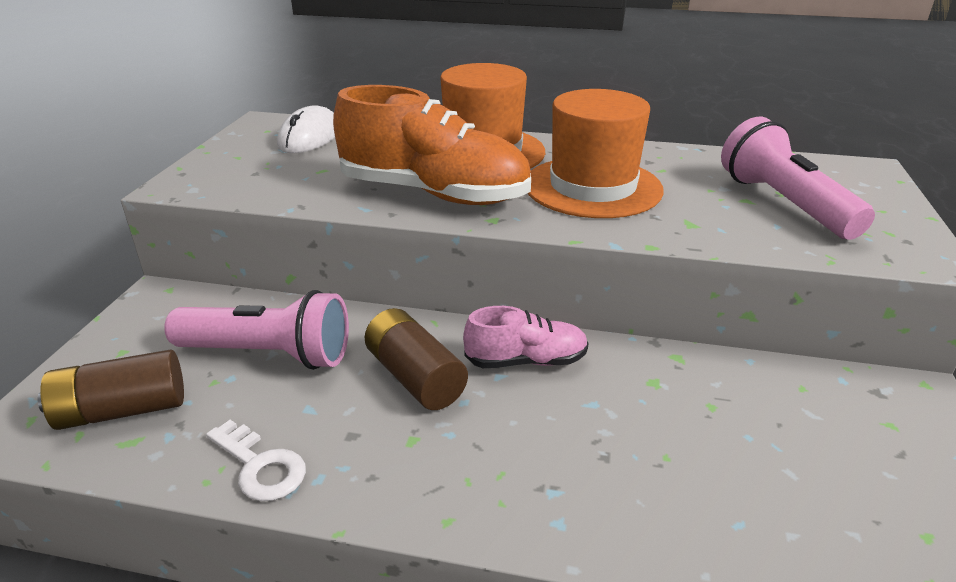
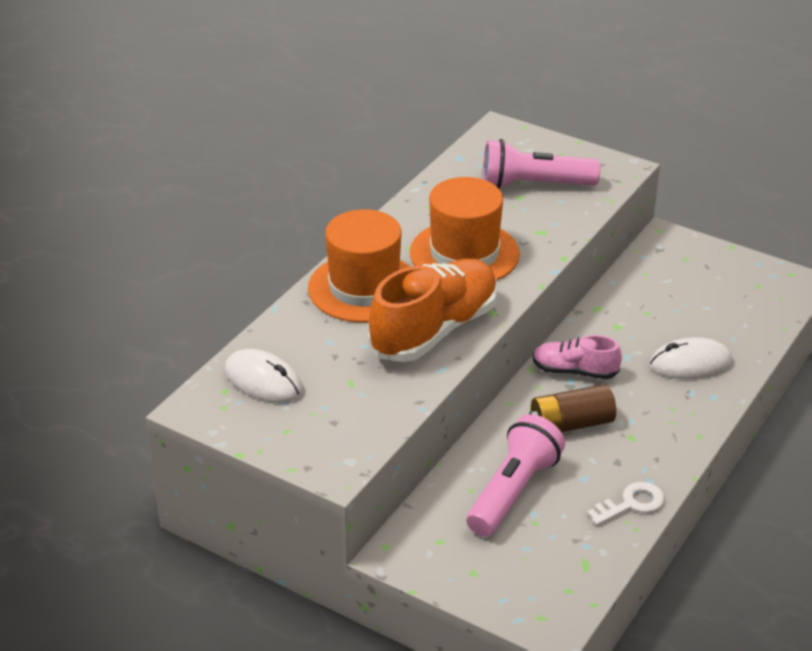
camera: 70 degrees left, 5 degrees up
(122, 410) = (550, 569): brown battery -> none
(526, 361) = (574, 371): pink shoe -> pink shoe turned 90 degrees counterclockwise
(625, 477) = (690, 363): none -> white mouse

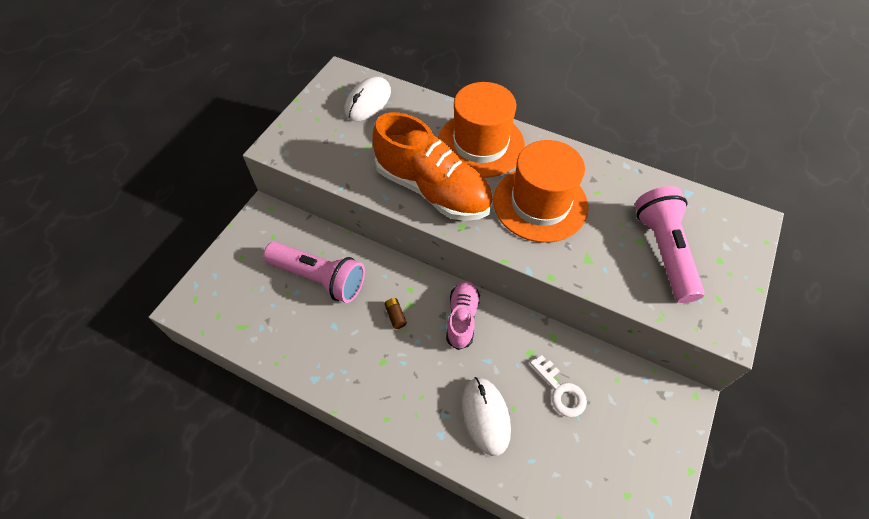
camera: 85 degrees right, 20 degrees up
(570, 424) = (395, 316): brown battery -> brown battery, size x0.45
(631, 504) = (303, 360): white key -> white key (560, 390)

